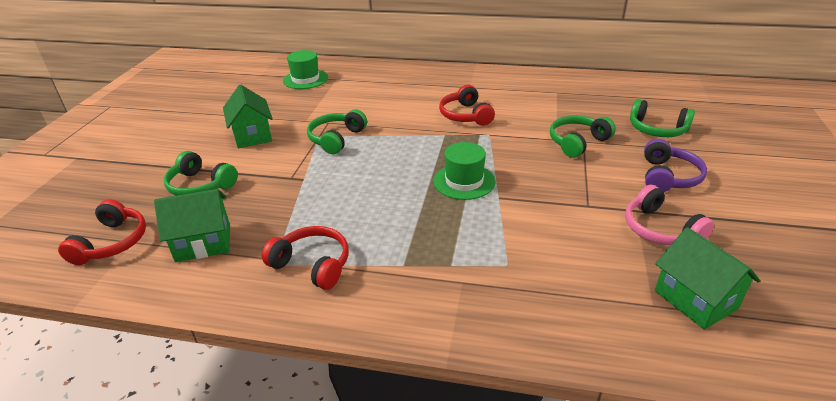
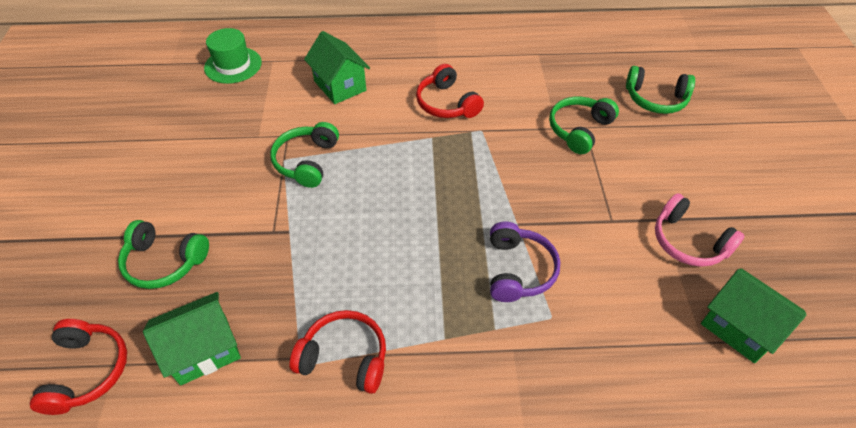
camera: 15 degrees left, 15 degrees up
(252, 135) = (199, 170): green house -> green house (340, 86)
(464, 181) = (474, 206): green hat -> none
(668, 177) = (681, 167): purple headphones -> purple headphones (518, 270)

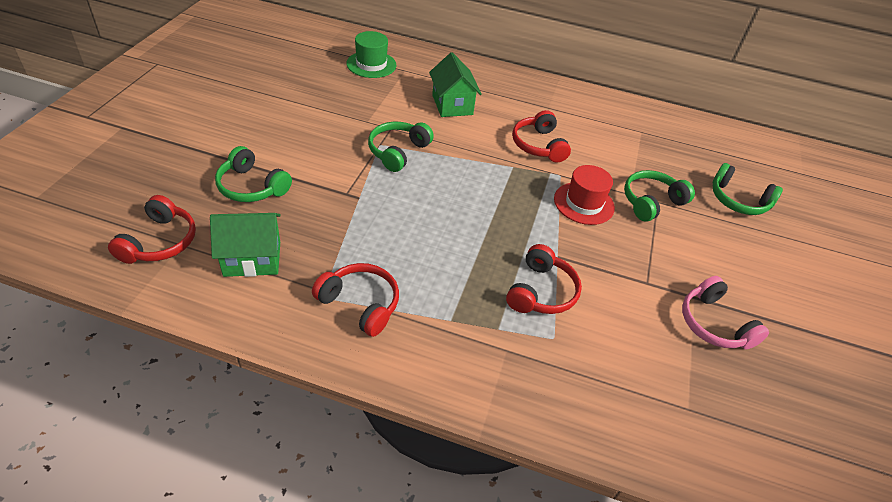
camera: 15 degrees right, 5 degrees down
(517, 154) = (584, 203): none -> red hat
(518, 270) = (541, 291): purple headphones -> red headphones
(739, 327) = (730, 410): green house -> none

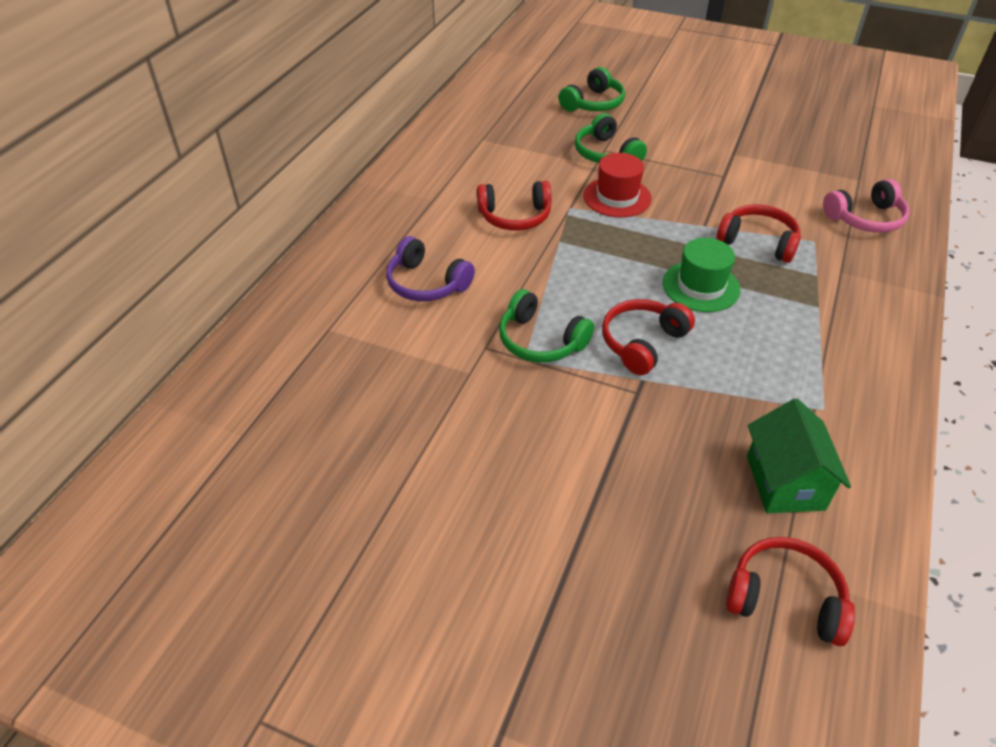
camera: 80 degrees left, 0 degrees up
(251, 187) = (642, 499): green headphones -> none
(360, 304) = (822, 376): red headphones -> red headphones (642, 343)
(371, 64) = (306, 368): green hat -> green hat (701, 286)
(452, 105) = (426, 283): green house -> purple headphones
(714, 324) = (762, 149): pink headphones -> pink headphones (865, 219)

